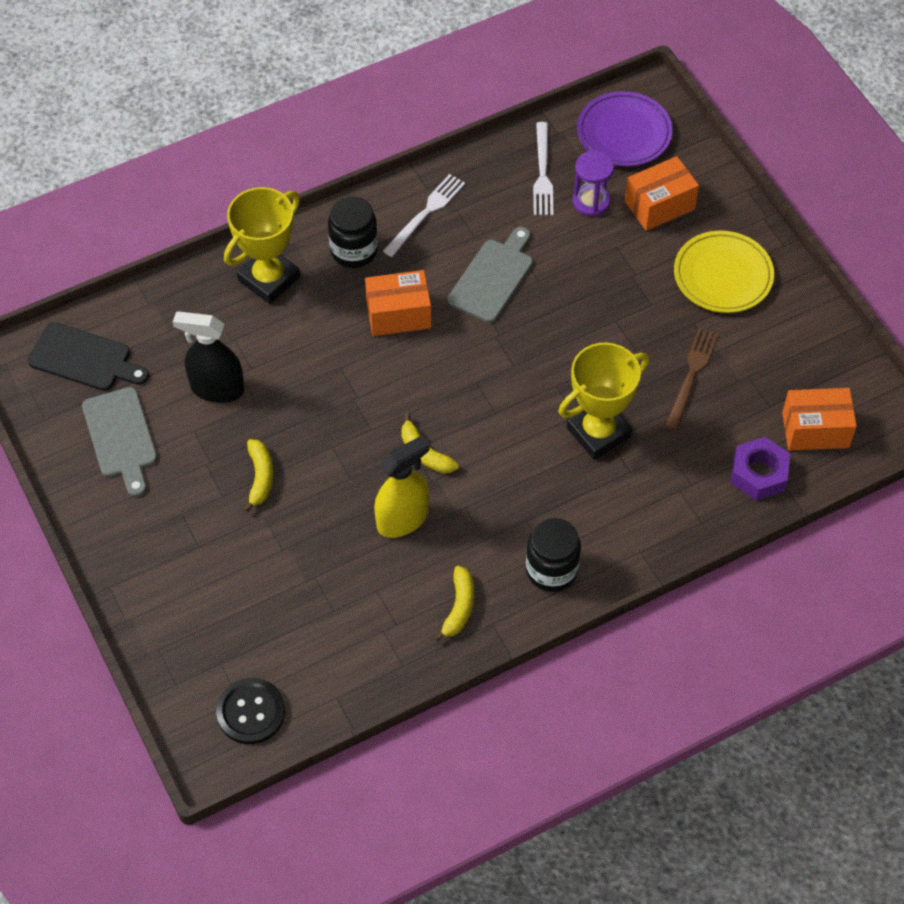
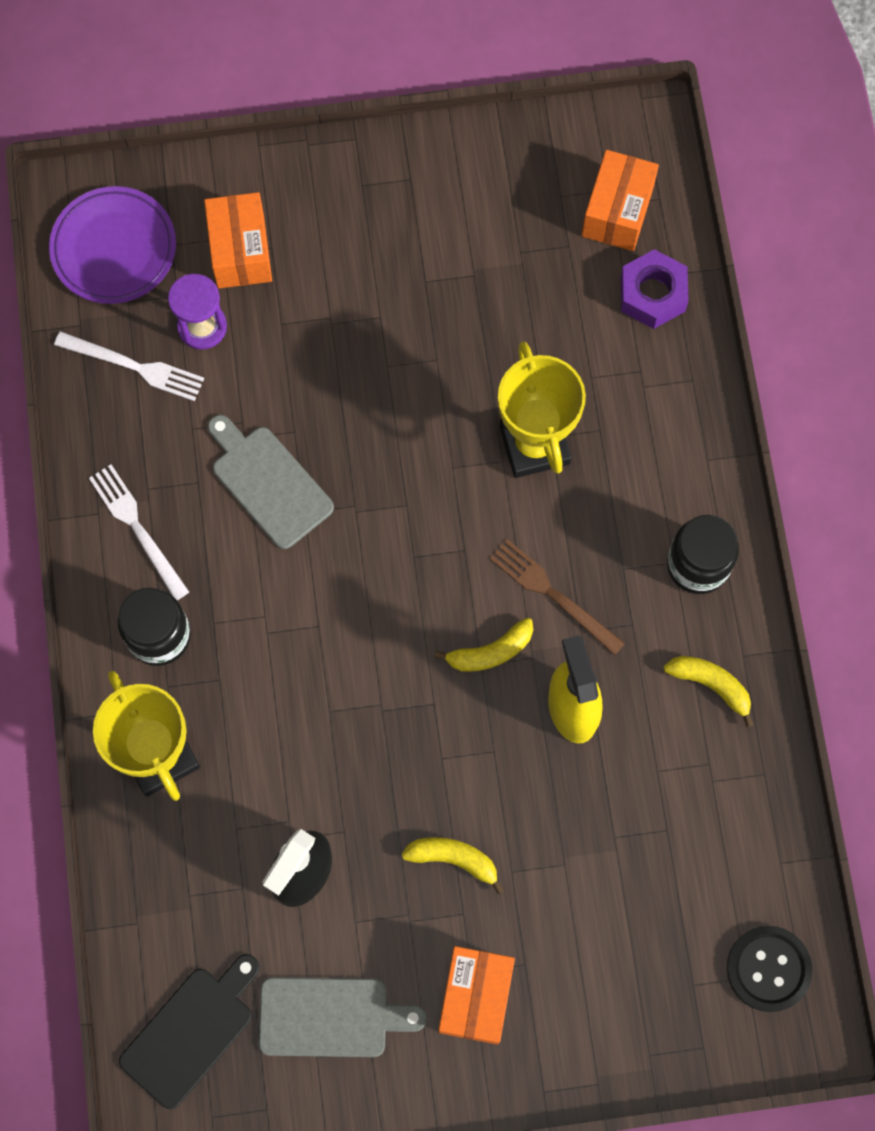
camera: 70 degrees left, 15 degrees up
(398, 314) = (279, 614): orange box -> orange box (475, 997)
(691, 375) = (496, 312): brown fork -> brown fork (553, 594)
(723, 276) = (371, 222): yellow plate -> none

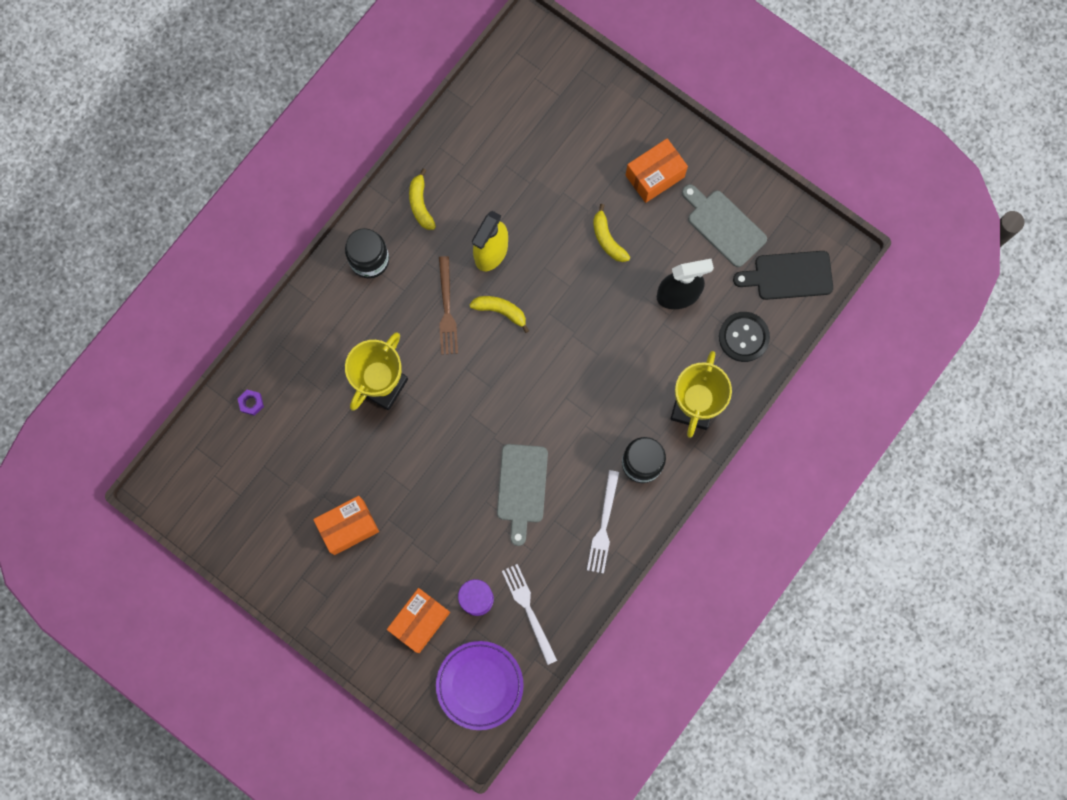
camera: 135 degrees left, 5 degrees up
(617, 211) = (222, 460): orange box -> orange box (348, 527)
(652, 294) = (251, 403): purple nut -> purple nut, size x0.53
(768, 969) = (522, 72): black button -> black button (743, 337)

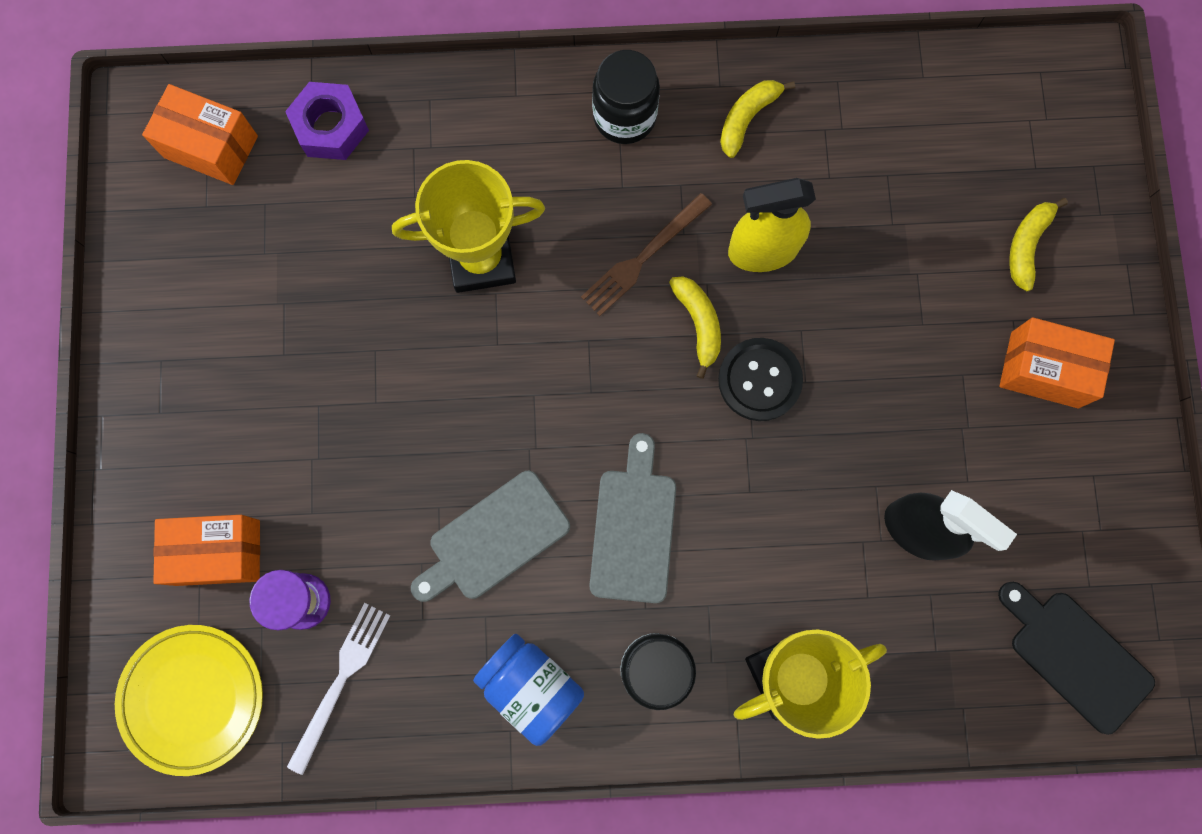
camera: 50 degrees right, 0 degrees up
(251, 403) = (331, 127): purple nut -> purple nut, size x1.89
(348, 527) = (269, 366): orange box -> orange box (210, 147)
(479, 685) = (193, 698): purple plate -> yellow plate
(603, 525) = (531, 687): white fork -> blue jar
(607, 239) = (908, 379): yellow banana -> yellow banana (1027, 245)
(724, 225) = (1062, 512): grey cutting board -> grey cutting board (634, 528)
(743, 337) = (939, 664): black button -> black button (759, 380)

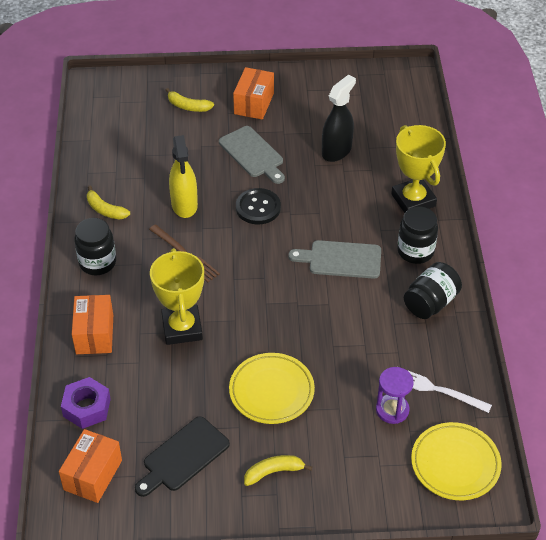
camera: 90 degrees left, 30 degrees down
(218, 552) = (365, 456): orange box -> orange box (94, 334)
(349, 405) = (271, 391): none -> yellow plate
(493, 539) = (350, 320): grey cutting board -> grey cutting board (253, 154)
(531, 687) = (430, 303): blue jar -> black jar
(698, 324) = (225, 232): yellow banana -> yellow banana (273, 472)
(1075, 656) = (394, 100): black cutting board -> black cutting board (183, 456)

